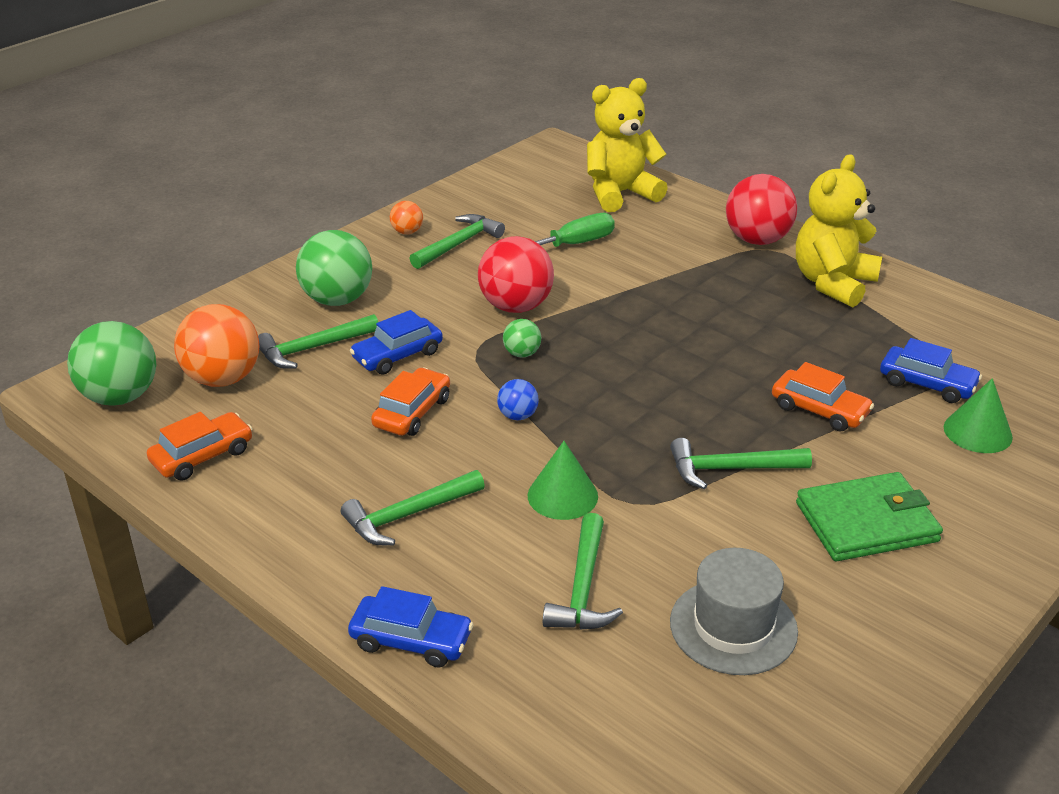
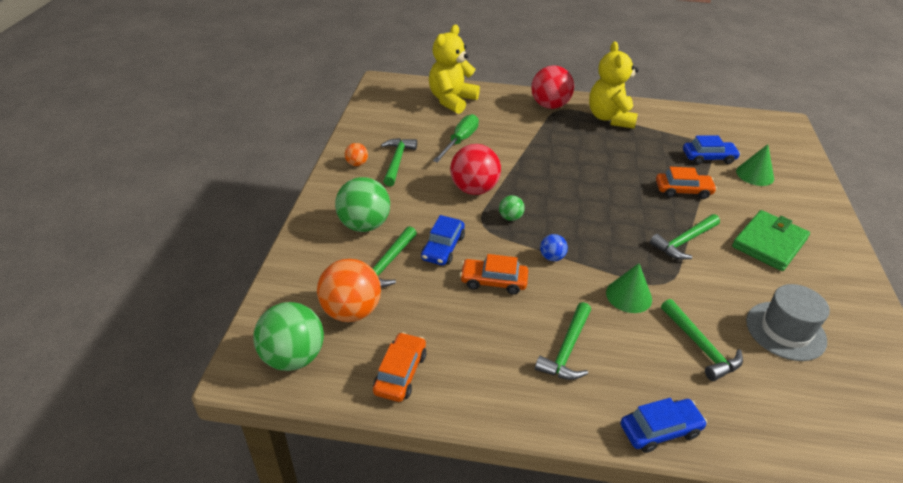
camera: 35 degrees left, 5 degrees up
(412, 412) = (493, 281): orange car -> orange car turned 75 degrees counterclockwise

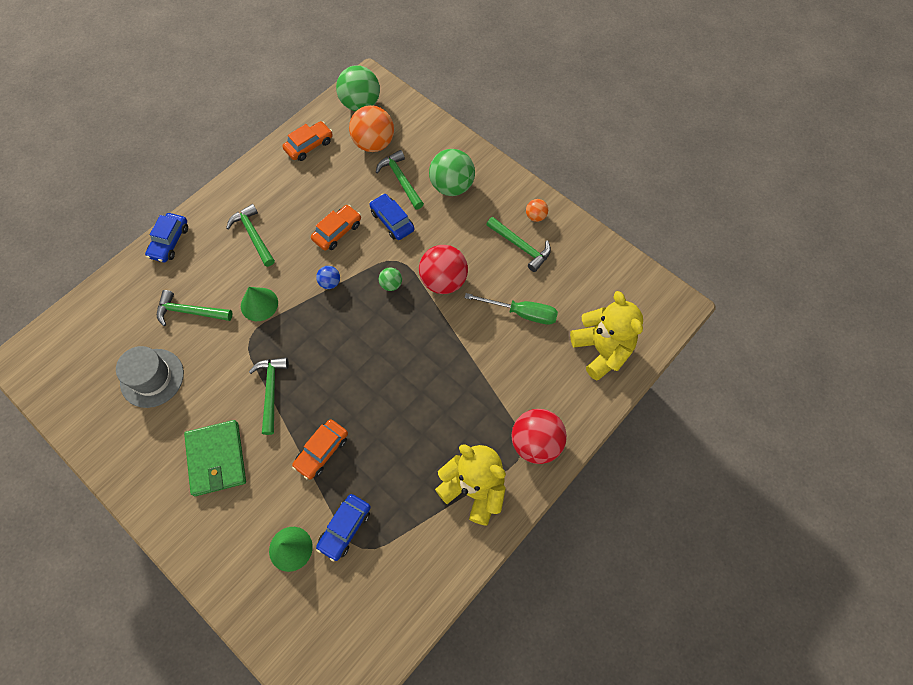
camera: 125 degrees right, 25 degrees up
(400, 373) = (309, 145): orange car -> orange car turned 90 degrees counterclockwise
(460, 141) = (521, 313): green screwdriver -> green screwdriver turned 45 degrees counterclockwise

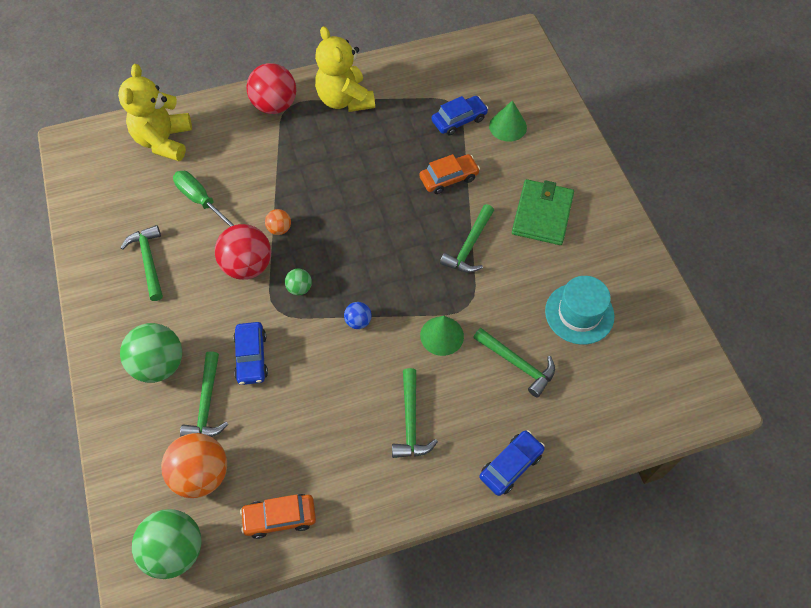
camera: 150 degrees left, 5 degrees down
(152, 378) = (579, 313): grey hat -> turquoise hat
(337, 231) = (317, 376): orange car -> none
(535, 216) = (107, 284): orange ball -> orange ball (279, 229)

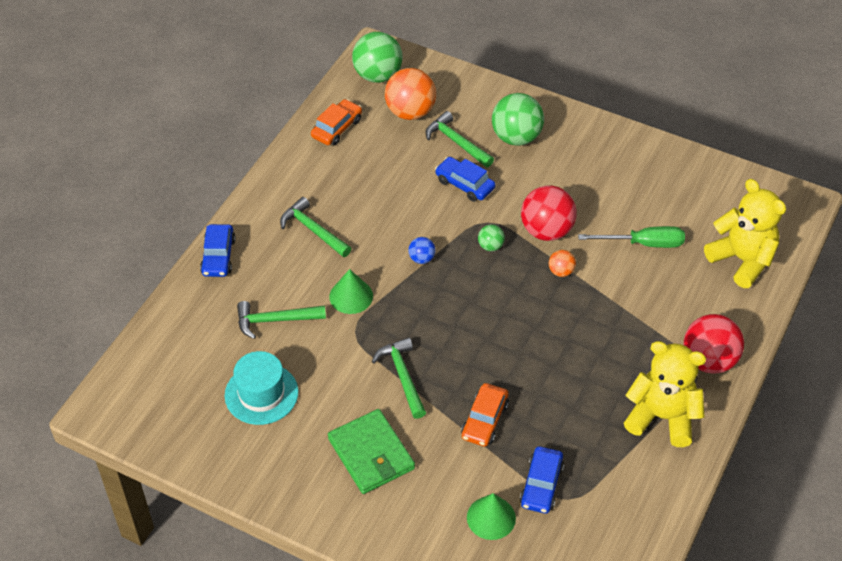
camera: 135 degrees right, 10 degrees down
(149, 261) = (616, 180): green hammer -> none

